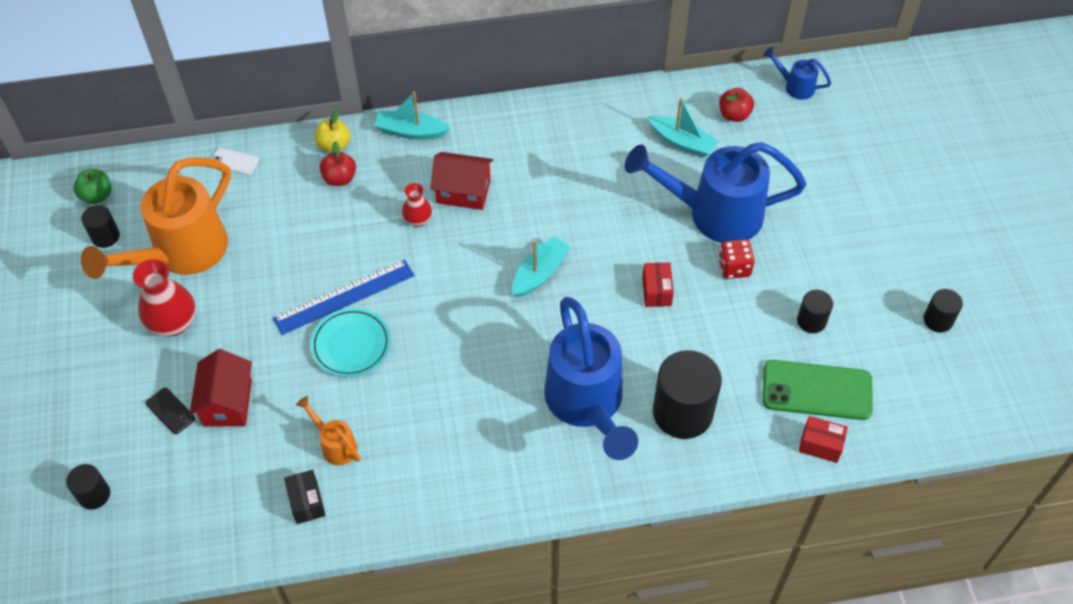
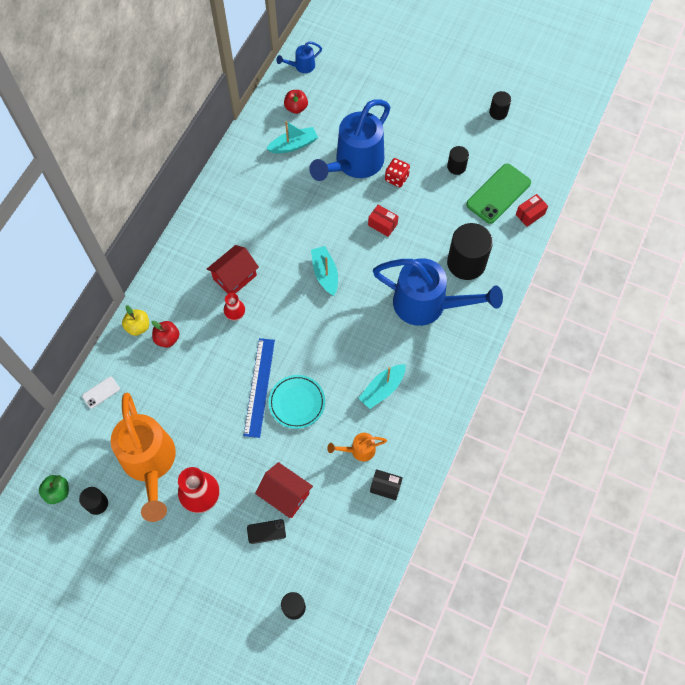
camera: 55 degrees left, 10 degrees up
(411, 131) = (164, 278): turquoise boat -> turquoise boat (382, 389)

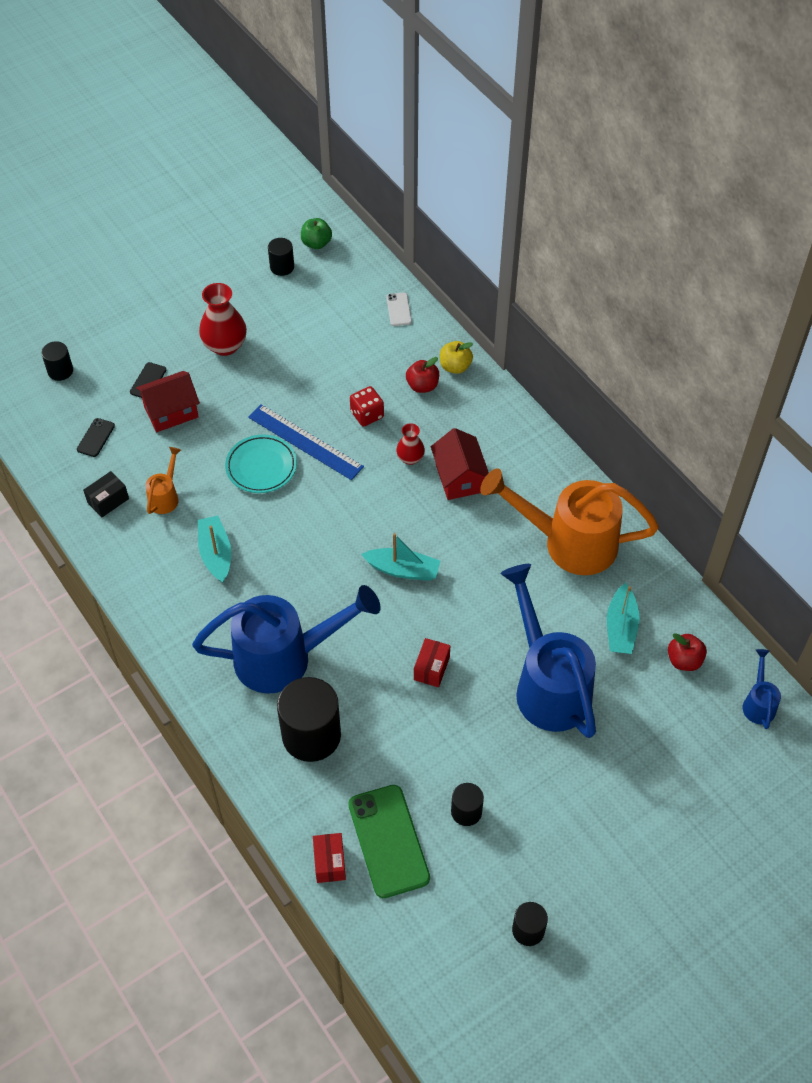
camera: 120 degrees right, 10 degrees down
(150, 463) = (291, 319): orange watering can -> orange watering can (569, 542)
(339, 534) = (96, 437): none -> black phone
(382, 224) = (431, 668): red box -> red box turned 45 degrees counterclockwise
(396, 178) = (493, 724): red dice -> red dice (367, 415)
(428, 305) = (285, 657): blue watering can -> blue watering can turned 150 degrees counterclockwise

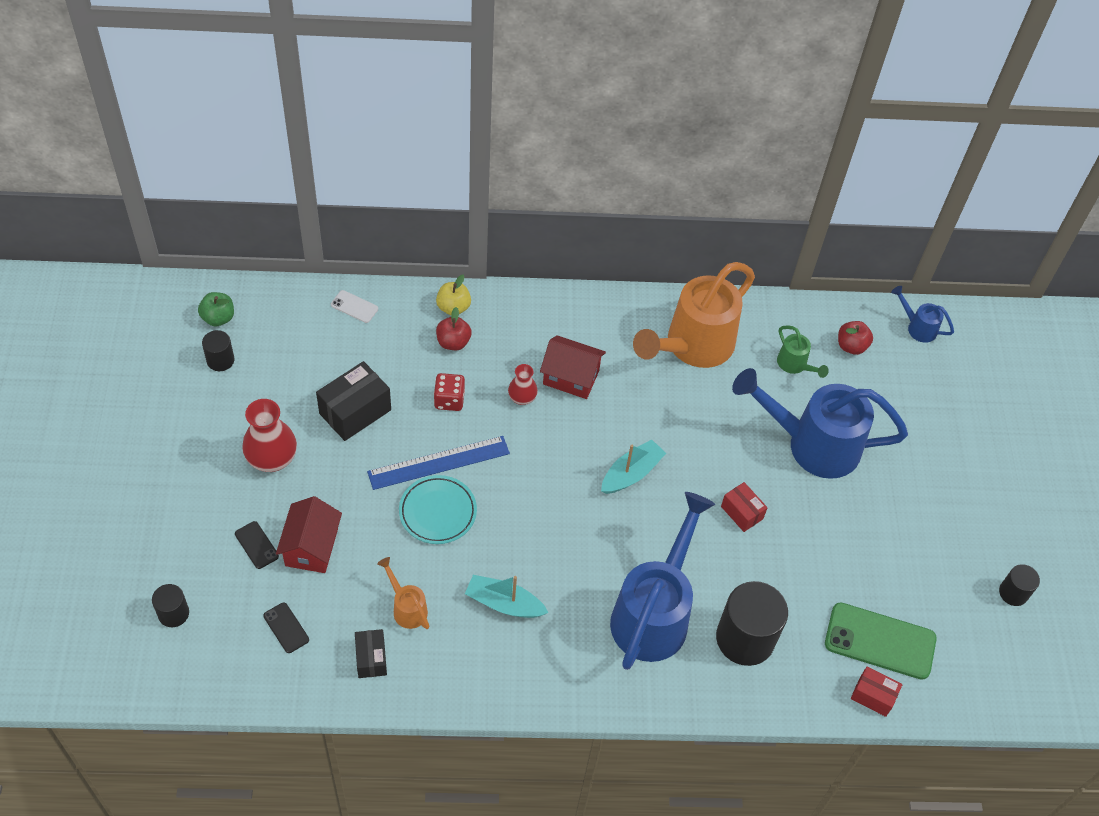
camera: 60 degrees left, 0 degrees up
(306, 366) = (355, 411): none -> black box
(466, 811) = (888, 570): black cylinder -> none
(621, 627) = (795, 365): turquoise boat -> green watering can

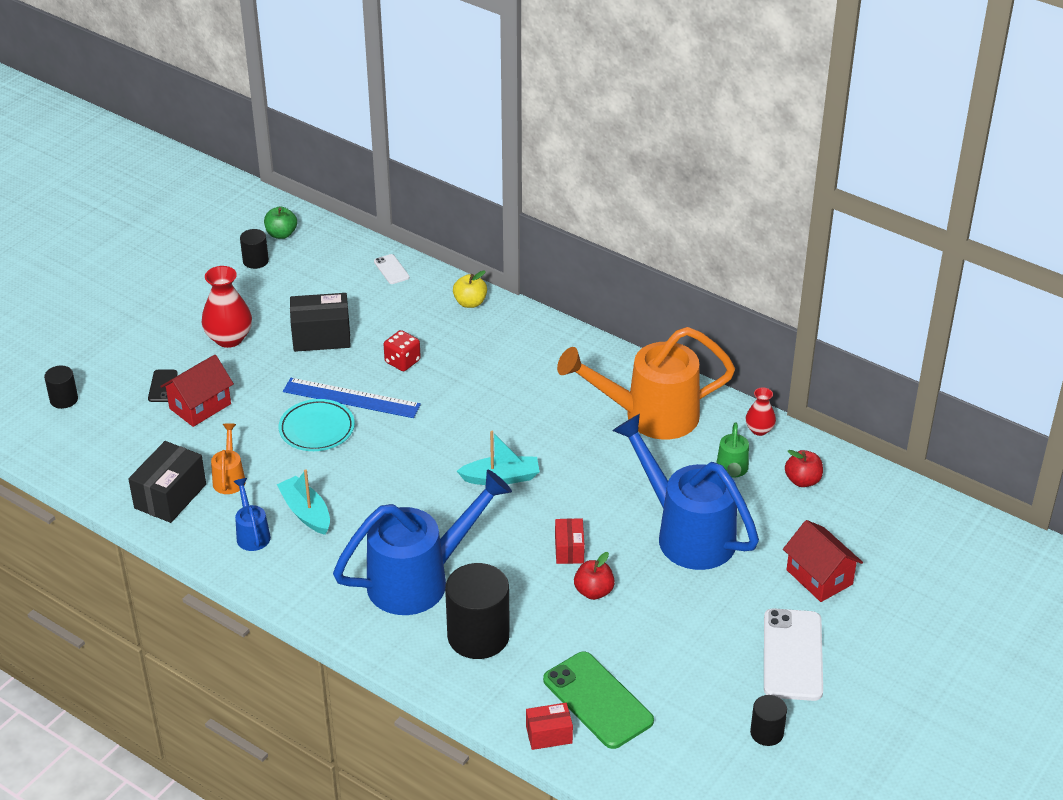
camera: 40 degrees right, 15 degrees down
(286, 628) = (130, 446): black phone -> none
(371, 658) = (170, 496): black box -> black box, size x1.68
(453, 342) = (446, 325): red apple -> red apple (593, 591)
(522, 398) = (463, 386): red vase -> red vase (759, 430)
(571, 377) = (519, 390): red house -> red house (819, 577)
(873, 696) = (549, 734): red box -> red box turned 75 degrees counterclockwise
(917, 327) = (886, 496): blue watering can -> blue watering can (252, 534)
(973, 512) = (793, 655): none -> white phone

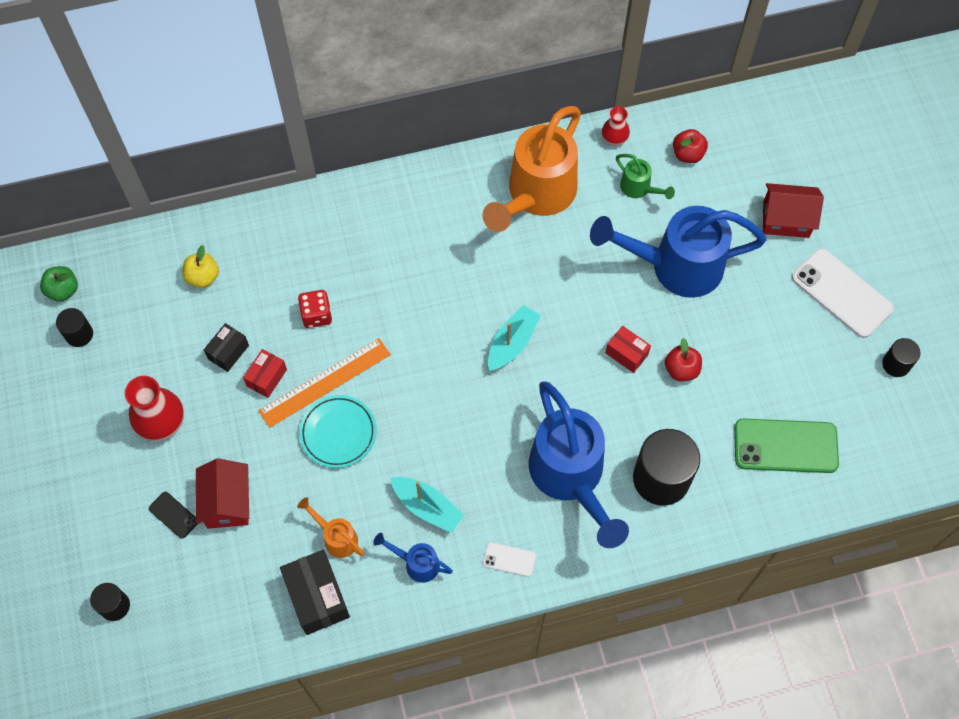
camera: 50 degrees left, 25 degrees up
(306, 512) = (427, 507): turquoise boat -> turquoise boat turned 150 degrees counterclockwise
(321, 336) = (228, 352): black box -> black box, size x0.60
(351, 398) = (325, 382): blue ruler -> orange ruler
(391, 269) = (195, 242): white phone -> white phone (509, 559)
(419, 579) = (570, 477): blue watering can -> blue watering can turned 150 degrees clockwise
(470, 303) = (293, 216): yellow apple -> yellow apple (203, 277)
(549, 734) = (792, 501): red box -> red box (266, 378)

